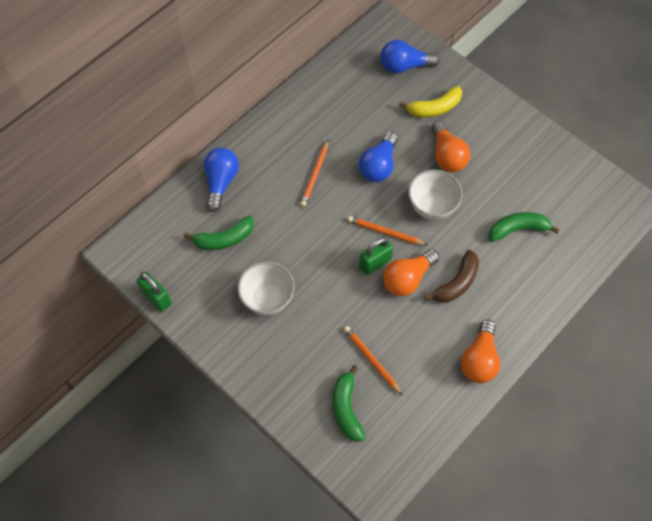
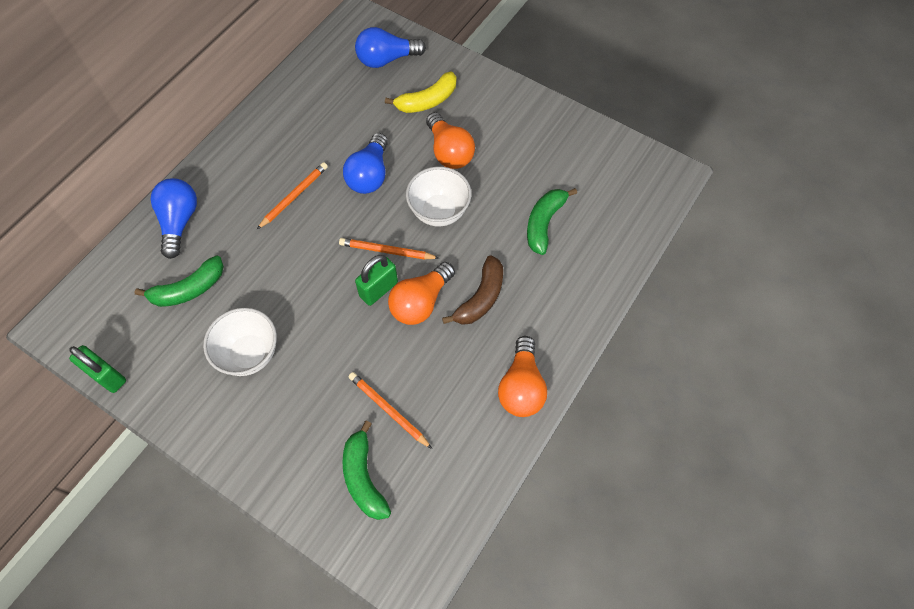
camera: 10 degrees left, 0 degrees up
(315, 175) = (294, 196): orange pencil -> orange pencil turned 150 degrees counterclockwise
(518, 229) = (544, 223): green banana -> green banana turned 45 degrees counterclockwise

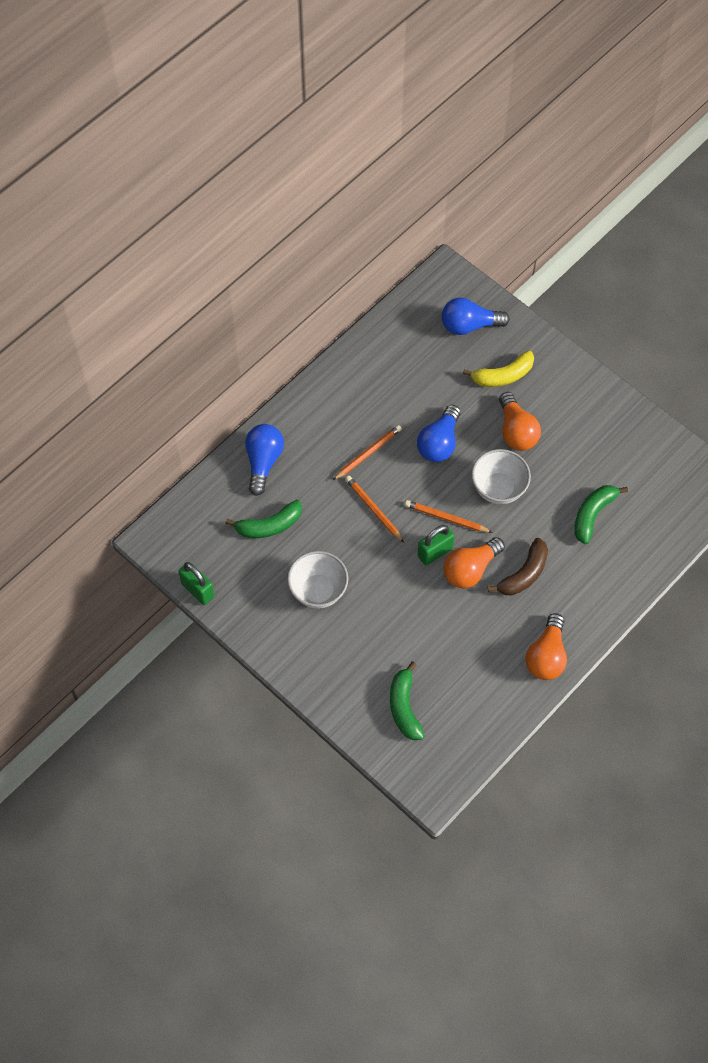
camera: 10 degrees right, 0 degrees up
(388, 410) = (431, 657): orange pencil -> orange pencil (373, 509)

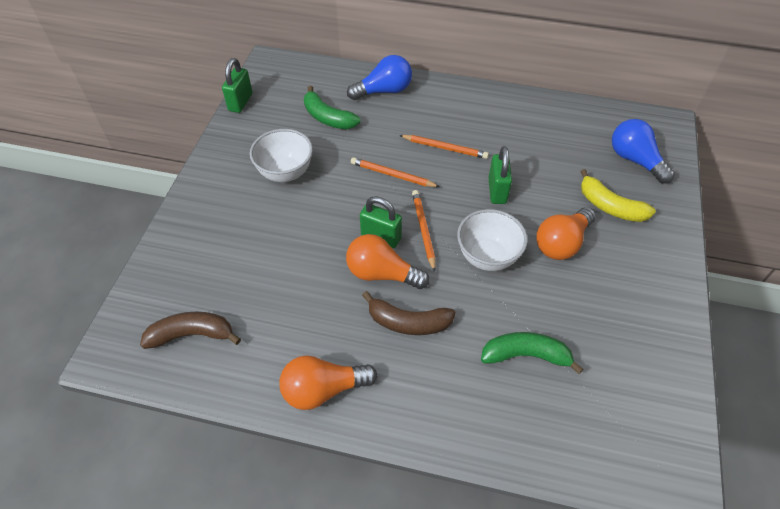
camera: 60 degrees right, 10 degrees down
(373, 509) = (392, 175): orange pencil -> orange pencil turned 90 degrees counterclockwise
(404, 707) = (197, 286): green banana -> none
(439, 443) = (497, 191): blue light bulb -> green padlock
(449, 726) = (192, 334): none -> brown banana

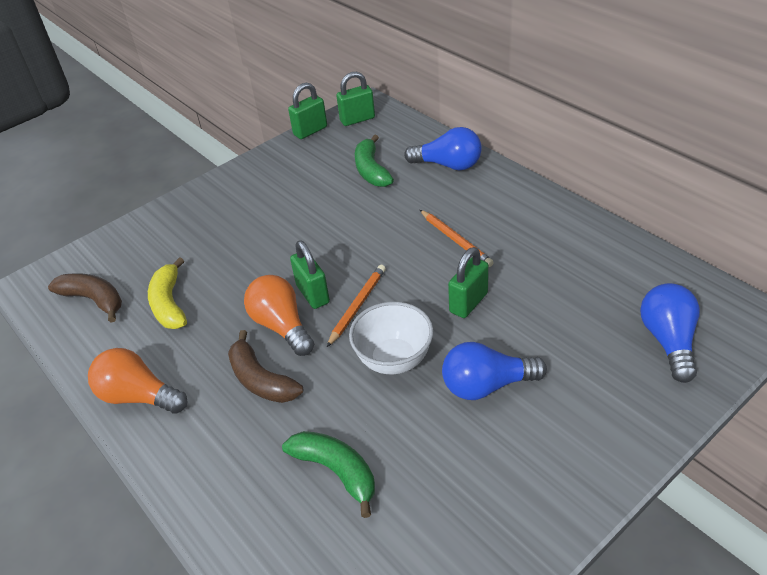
camera: 40 degrees right, 10 degrees down
(272, 78) = (357, 119): none -> green padlock
(285, 173) = (288, 203): white bowl -> none
(392, 175) = (379, 244): orange pencil -> none
(562, 243) = (486, 385): orange light bulb -> blue light bulb
(610, 206) = (583, 375): yellow banana -> yellow banana (169, 304)

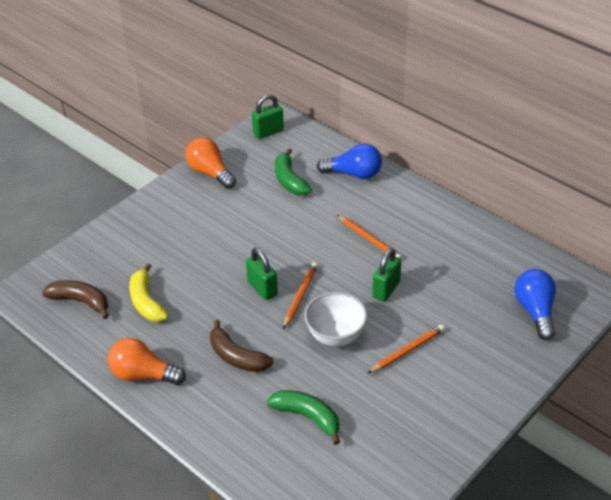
camera: 10 degrees left, 0 degrees up
(281, 326) = (243, 315): orange light bulb -> orange light bulb (210, 172)
(310, 131) = (228, 144): green padlock -> none
(486, 385) = (407, 350): blue light bulb -> orange pencil

